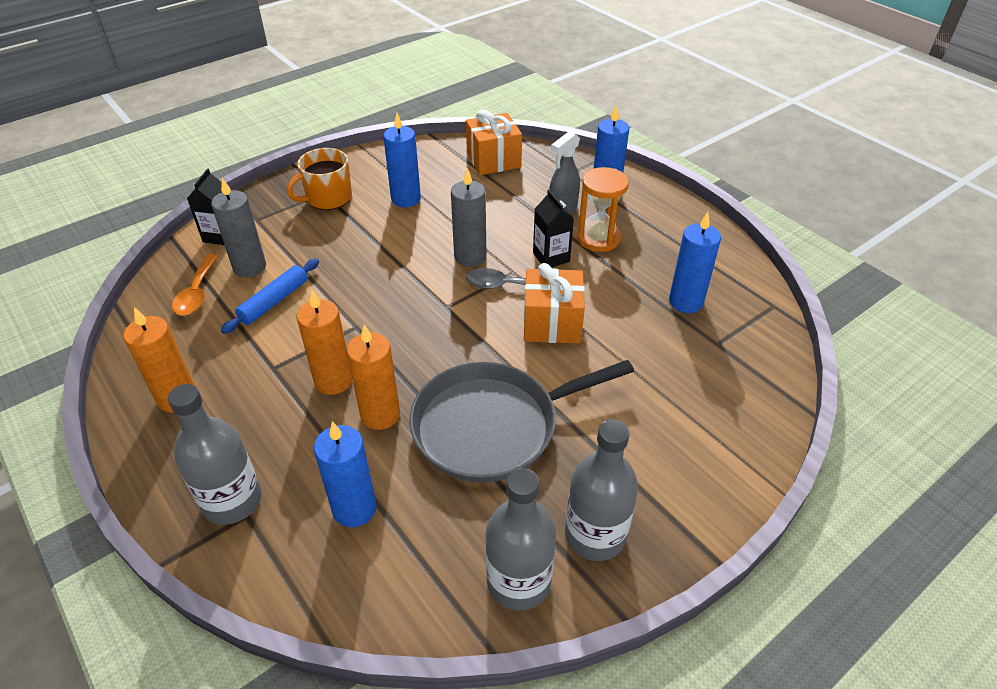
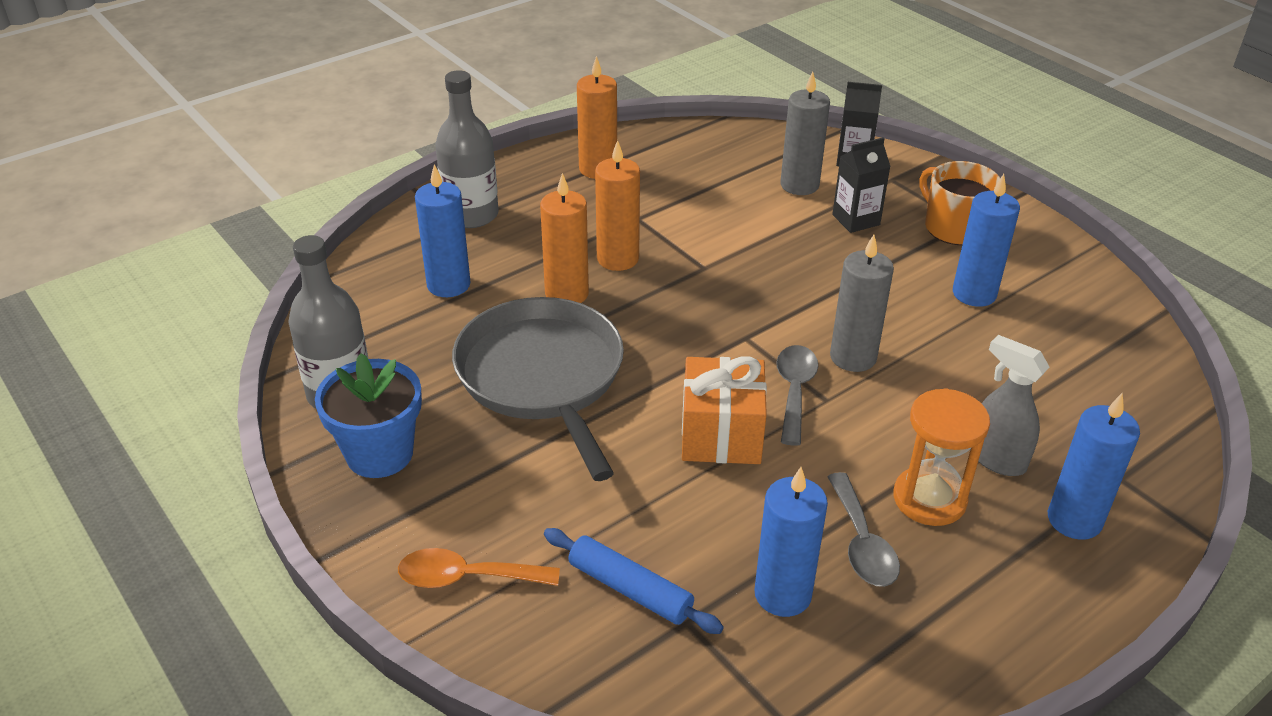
camera: 90 degrees right, 5 degrees down
(196, 293) = (750, 158): orange spoon -> orange spoon (466, 577)
(274, 301) = (742, 208): blue rolling pin -> blue rolling pin (630, 589)
(493, 160) = (1117, 382): orange gift -> none
(551, 257) = (868, 440): black carton -> black carton (856, 220)
(595, 535) = (379, 453): grey bottle -> blue flower pot
(638, 267) = (862, 543): none -> grey spoon

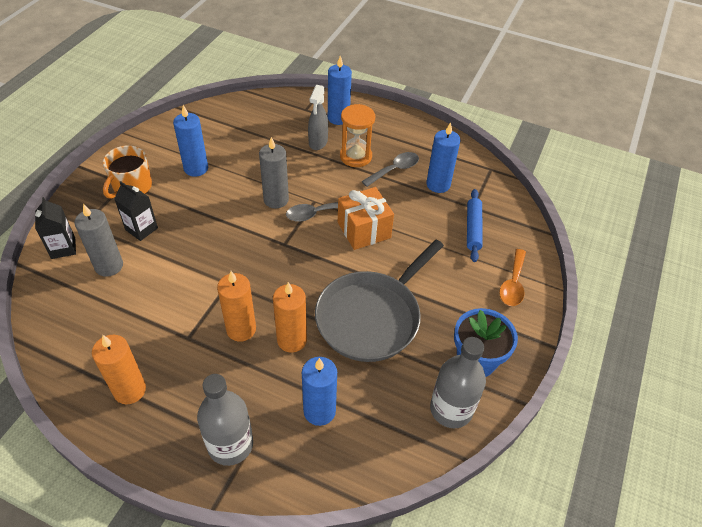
camera: 120 degrees left, 10 degrees up
(466, 577) = (513, 284): orange spoon -> orange spoon turned 45 degrees clockwise

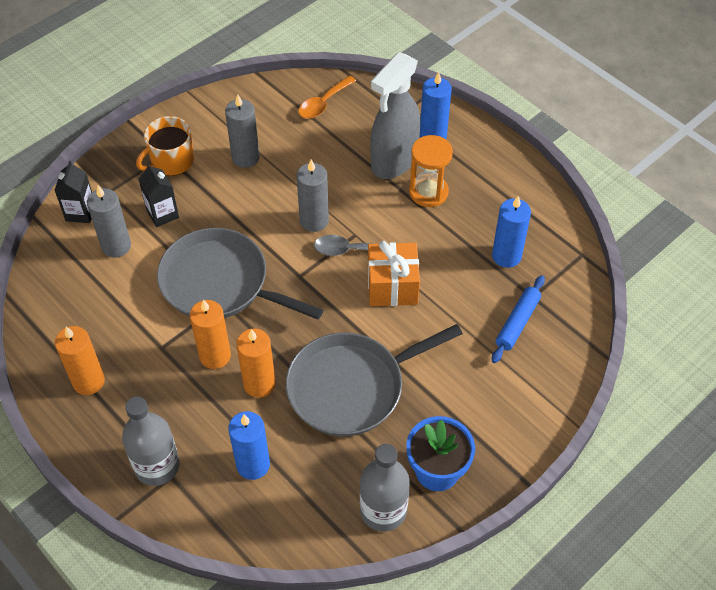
camera: 25 degrees right, 5 degrees up
(196, 168) = (245, 157): blue candle -> grey candle
(218, 269) = (219, 283): none -> grey pan
(318, 142) = (393, 162): grey spray bottle -> grey spray bottle, size x1.75
(394, 170) = (465, 222): grey spoon -> none
(513, 284) = (526, 402): orange spoon -> orange spoon (323, 103)

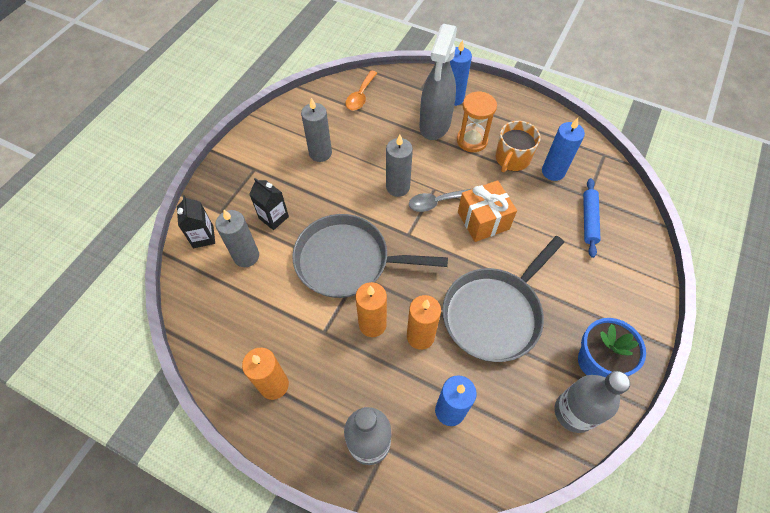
camera: 20 degrees left, 5 degrees up
(171, 161) = (262, 172): orange mug -> orange mug (512, 159)

